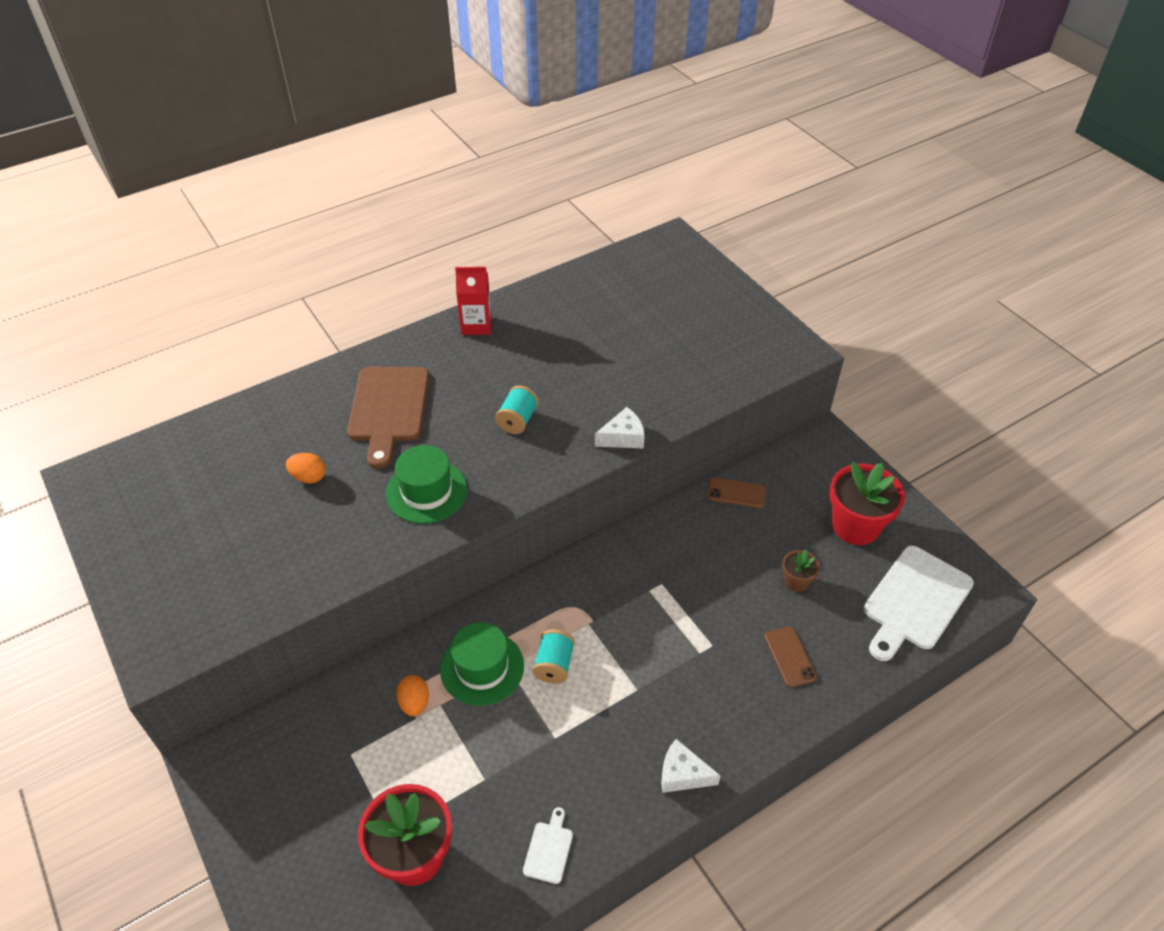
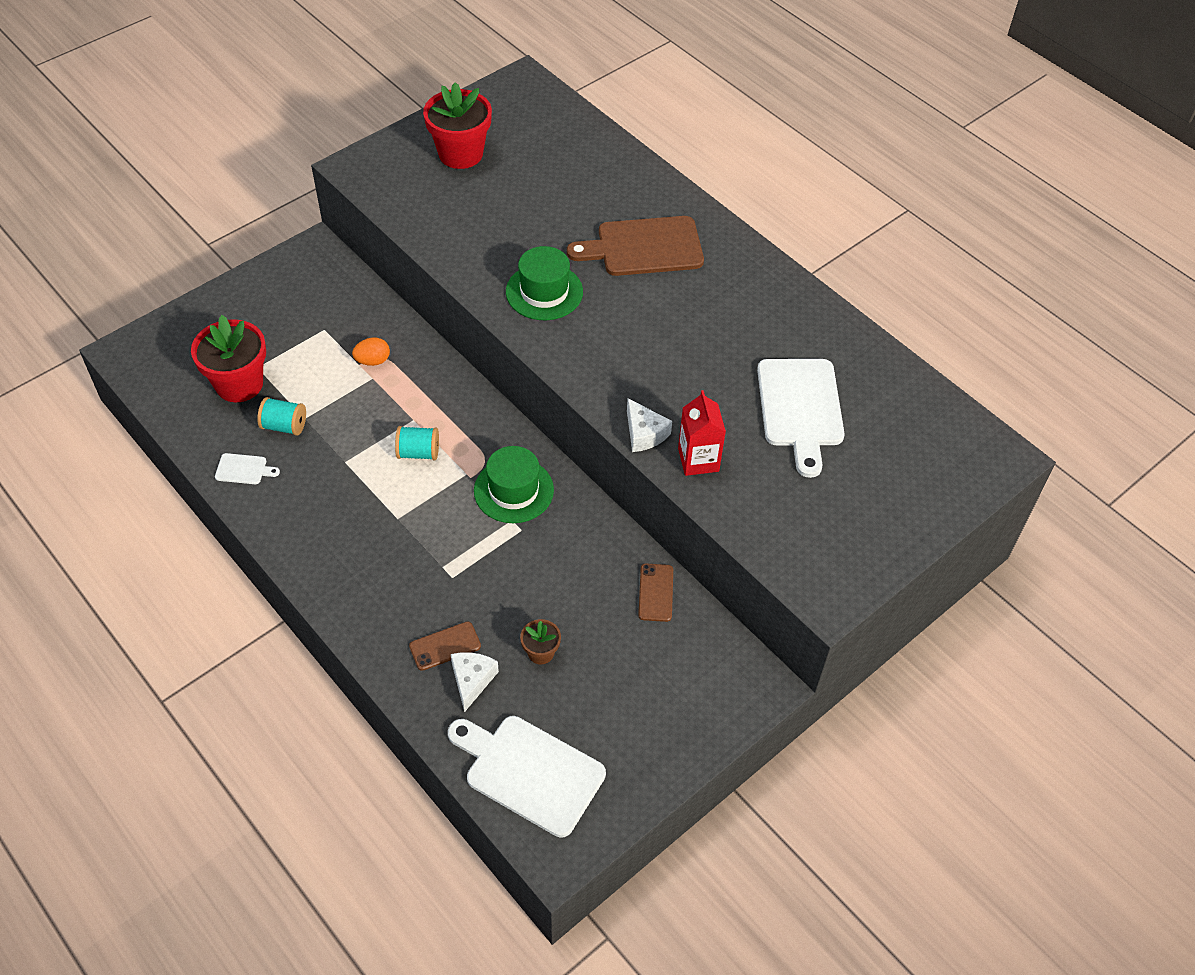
camera: 80 degrees right, 5 degrees up
(309, 477) = (548, 211): orange egg -> none
(476, 325) = (783, 293): red carton -> red carton (698, 460)
(482, 667) = (411, 401): green hat -> green hat (513, 490)
(517, 420) = (650, 345): turquoise spool -> turquoise spool (284, 426)
(609, 336) = (800, 408): none -> white cutting board
(682, 774) = (313, 559): white cheese -> white cheese (472, 680)
(855, 526) = (628, 714): red flower pot -> red flower pot (460, 154)

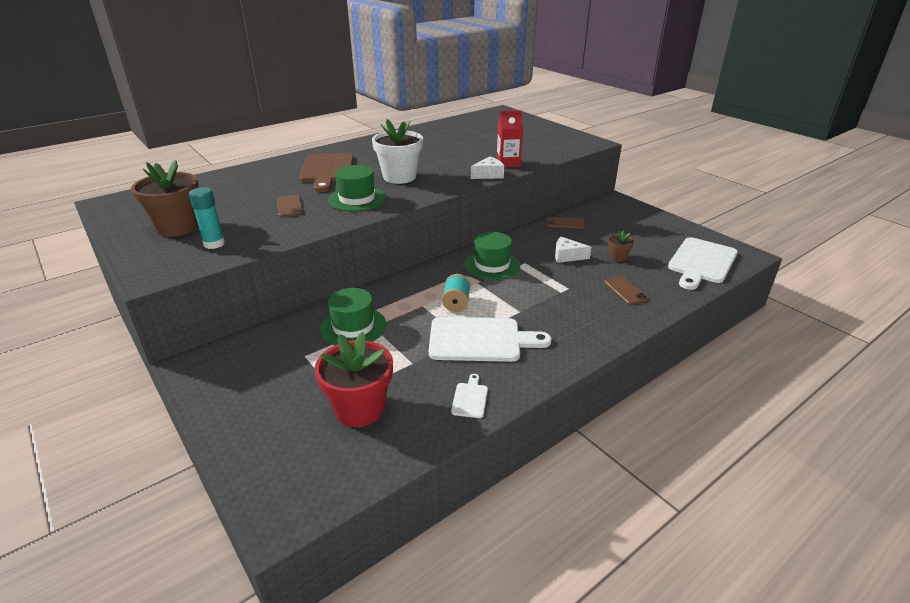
camera: 85 degrees left, 20 degrees down
(284, 426) = (419, 375): turquoise spool -> none
(373, 361) = (353, 327): orange egg -> green hat
(420, 192) = (214, 244): none -> turquoise glue stick
(460, 154) = (178, 227): red flower pot -> brown flower pot
(472, 680) = (647, 281): white cheese -> white cheese (567, 256)
(519, 232) = (290, 206): none -> brown phone
(625, 328) = (399, 177): none -> white flower pot
(800, 408) = (470, 141): white cutting board -> white cutting board (480, 340)

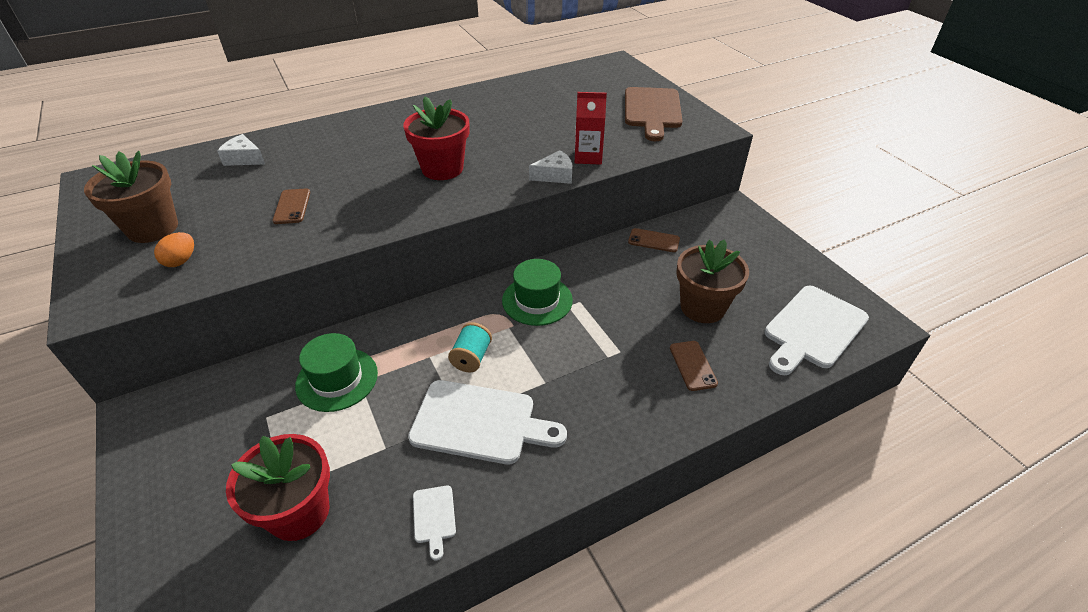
camera: 10 degrees right, 10 degrees up
(214, 244) = (181, 261): turquoise glue stick -> orange egg
(327, 170) = (361, 148): brown cutting board -> brown cutting board (652, 111)
(357, 199) = (375, 202): green hat -> none
(399, 177) = (442, 169): white flower pot -> red flower pot
(470, 398) = (434, 517): white cutting board -> white cutting board turned 150 degrees clockwise
(567, 256) = (637, 297): white cheese -> white cheese (244, 159)
(617, 257) = (702, 307): brown flower pot -> brown flower pot, size x2.02

